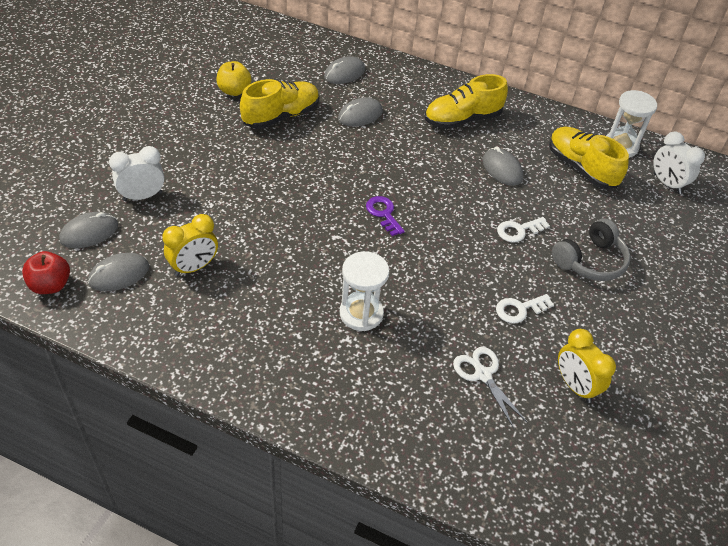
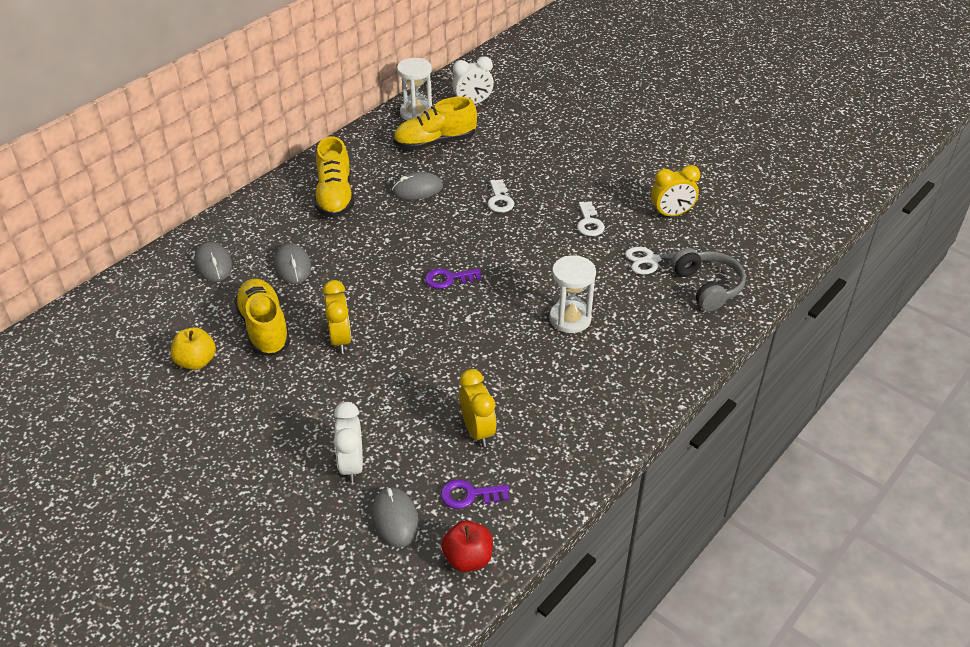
camera: 70 degrees left, 5 degrees down
(119, 274) = (469, 495): grey mouse -> purple key
(281, 161) = (340, 339): none -> yellow clock
(590, 261) = (547, 170): grey headphones -> grey headphones (707, 287)

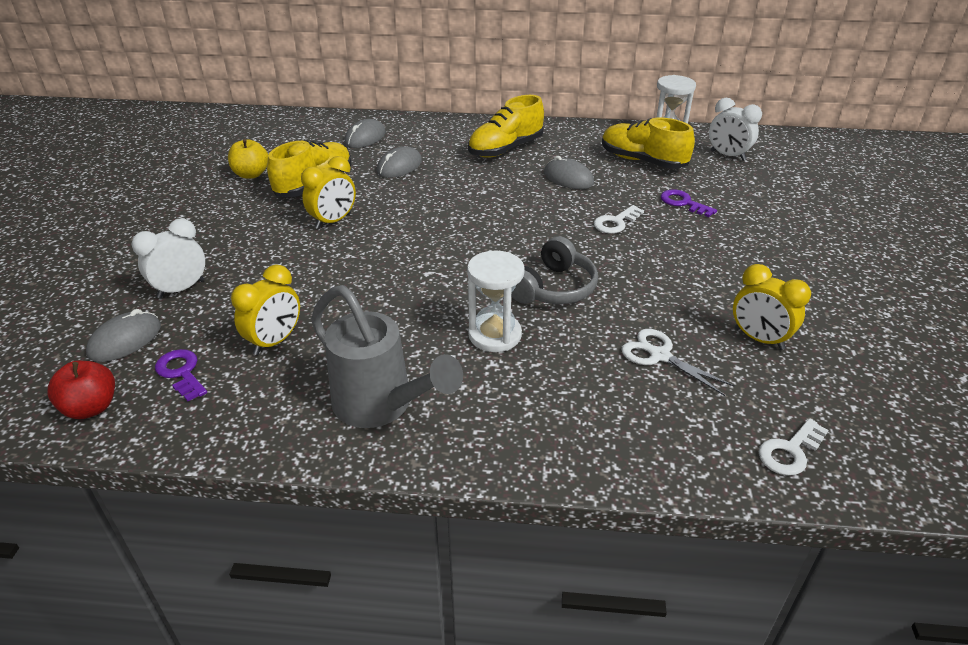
camera: 55 degrees right, 5 degrees down
(448, 279) = (469, 241): purple key -> purple key (683, 203)
(589, 223) = (659, 287): white key -> white key (790, 451)
(596, 402) = (382, 406): none -> grey watering can
(707, 287) = (672, 421): grey headphones -> grey headphones (553, 288)

